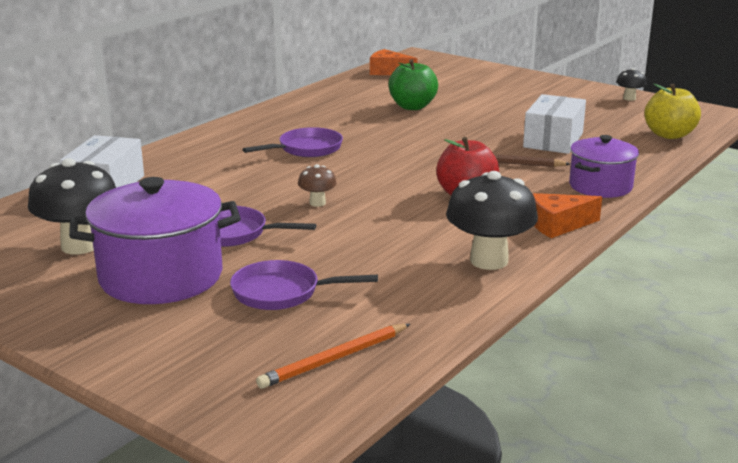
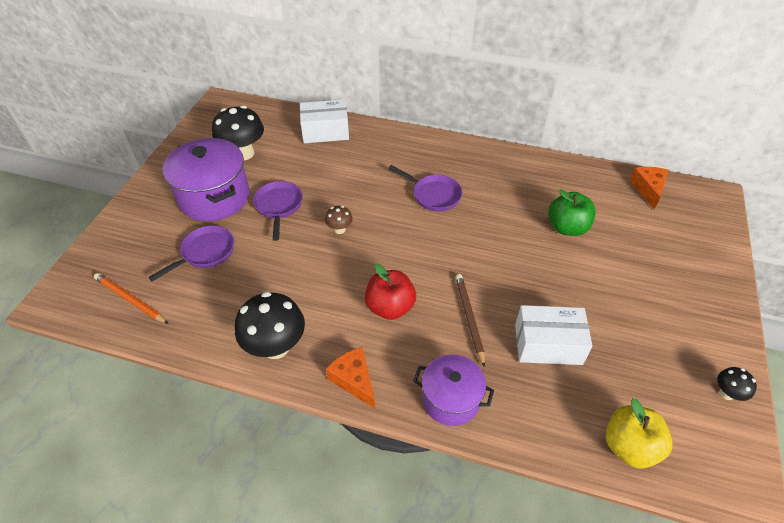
camera: 70 degrees right, 25 degrees up
(282, 292) = (205, 253): purple pan -> purple pan turned 60 degrees clockwise

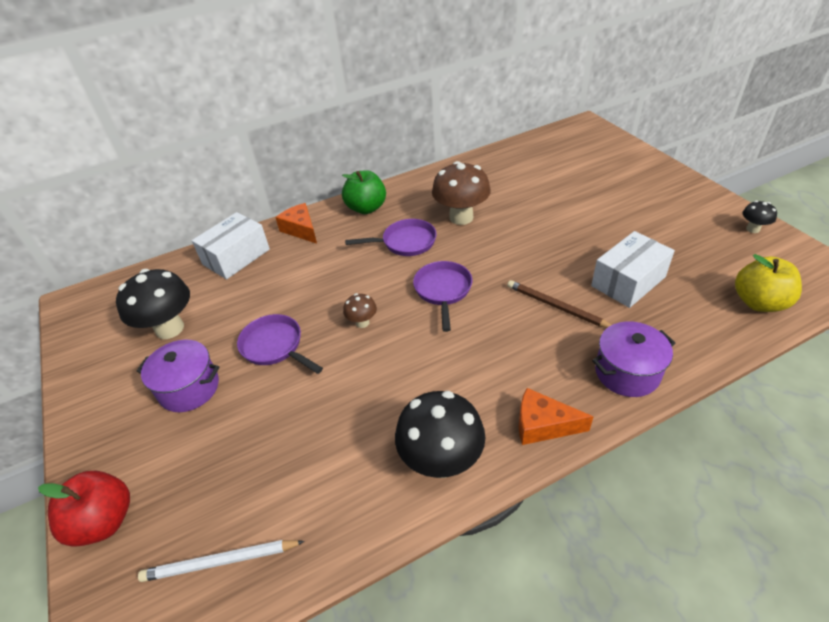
camera: 40 degrees left, 5 degrees down
(130, 300) = (220, 562): orange pencil -> white pencil
(205, 253) = (251, 444): purple pan -> purple pan (443, 291)
(214, 197) = (189, 388): purple pot -> purple pot, size x0.62
(390, 307) = (490, 347): red apple -> red apple (104, 521)
(495, 204) = (461, 217): none -> brown mushroom
(567, 227) = (531, 200): green apple -> green apple (366, 208)
(648, 189) = (544, 144): orange cheese -> orange cheese (301, 229)

